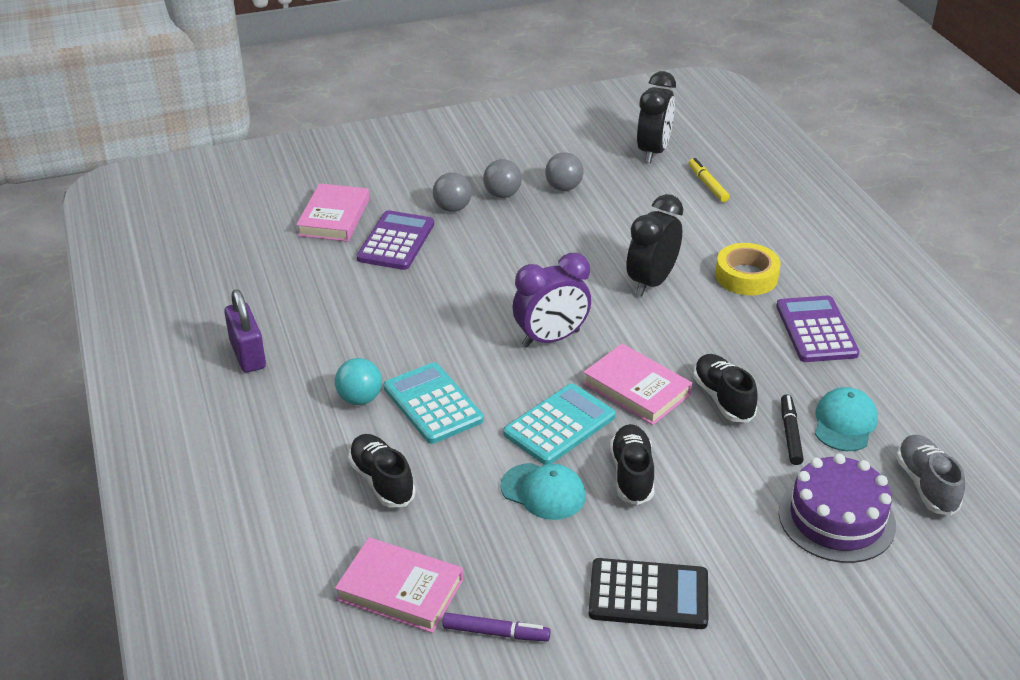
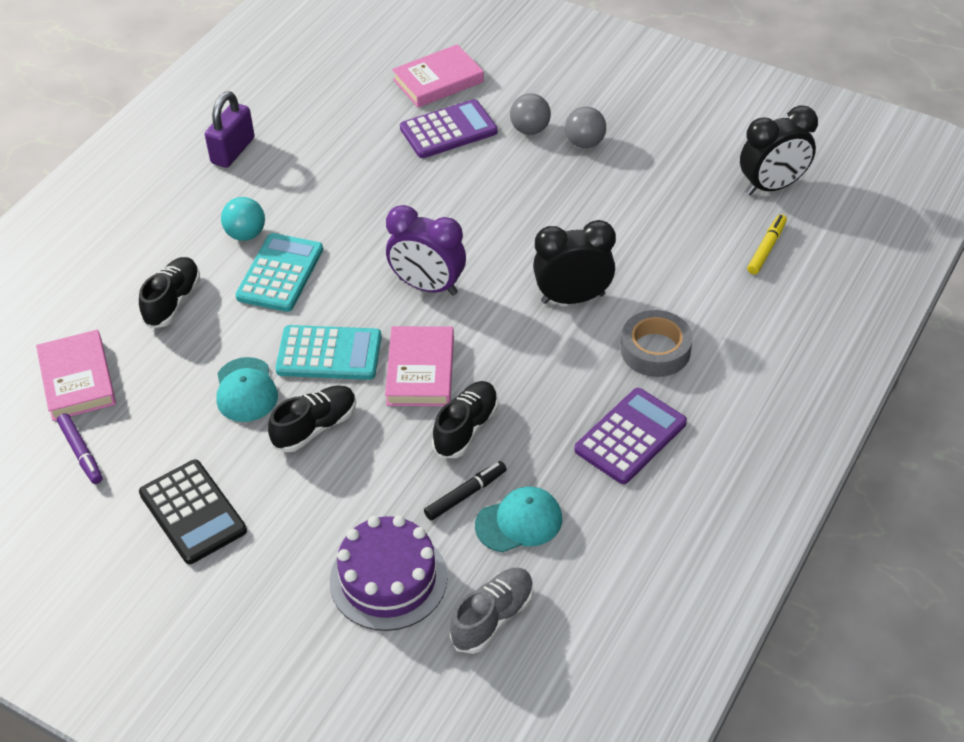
camera: 50 degrees right, 10 degrees up
(563, 187) = (642, 169): grey ball -> none
(746, 276) = (655, 350): yellow tape -> grey tape

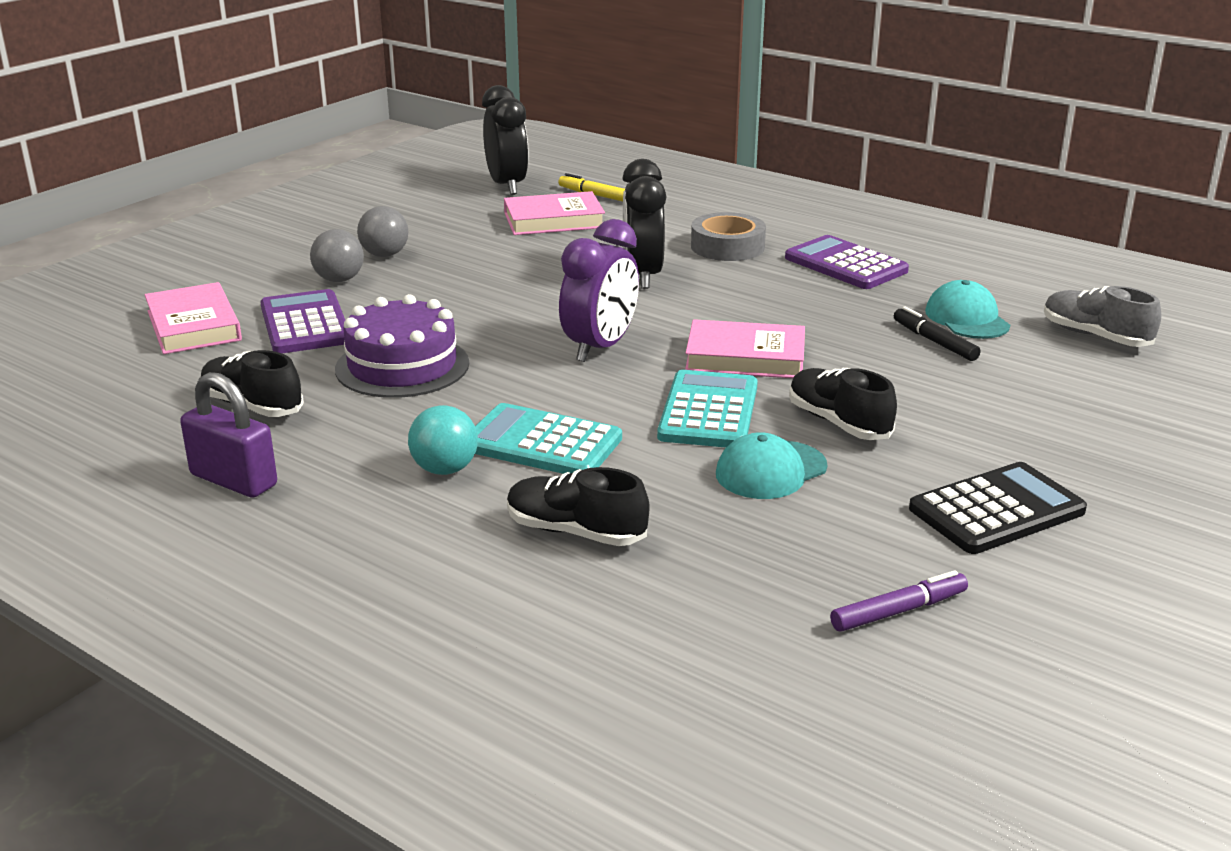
camera: 85 degrees left, 20 degrees down
(77, 379) = (738, 622): pink book -> pink book (554, 220)
(246, 390) = (771, 470): turquoise cap -> turquoise cap turned 150 degrees clockwise
(388, 579) = (1064, 386): purple cake -> purple cake (402, 366)
(466, 428) = (837, 337): black shoe -> black shoe (252, 406)

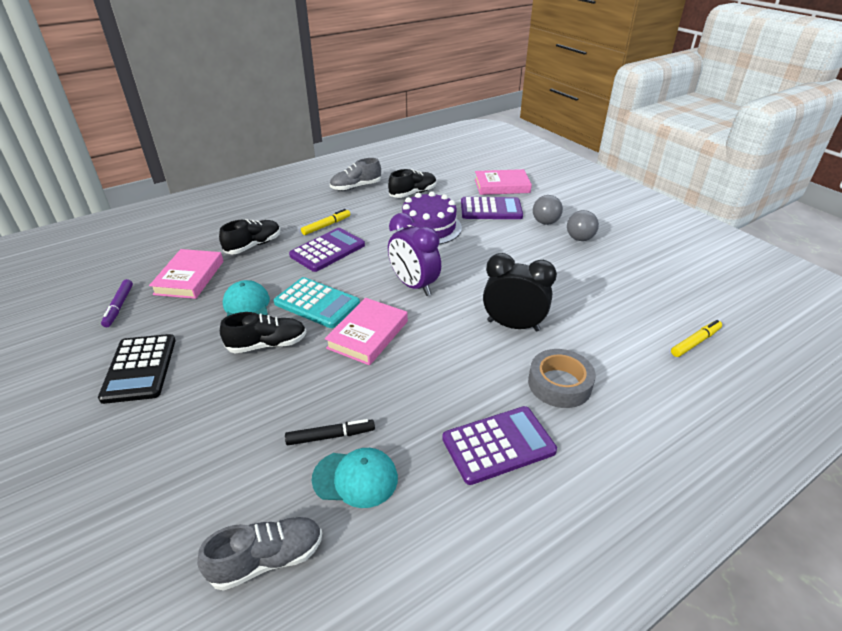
camera: 110 degrees right, 10 degrees up
(234, 480) = (356, 187): purple padlock -> grey shoe
(445, 469) = (326, 226): turquoise ball -> yellow marker
(507, 186) = (717, 302): black clock -> none
(542, 443) = (327, 250): turquoise calculator -> purple calculator
(554, 220) = (634, 309): pink book -> pink book (189, 277)

